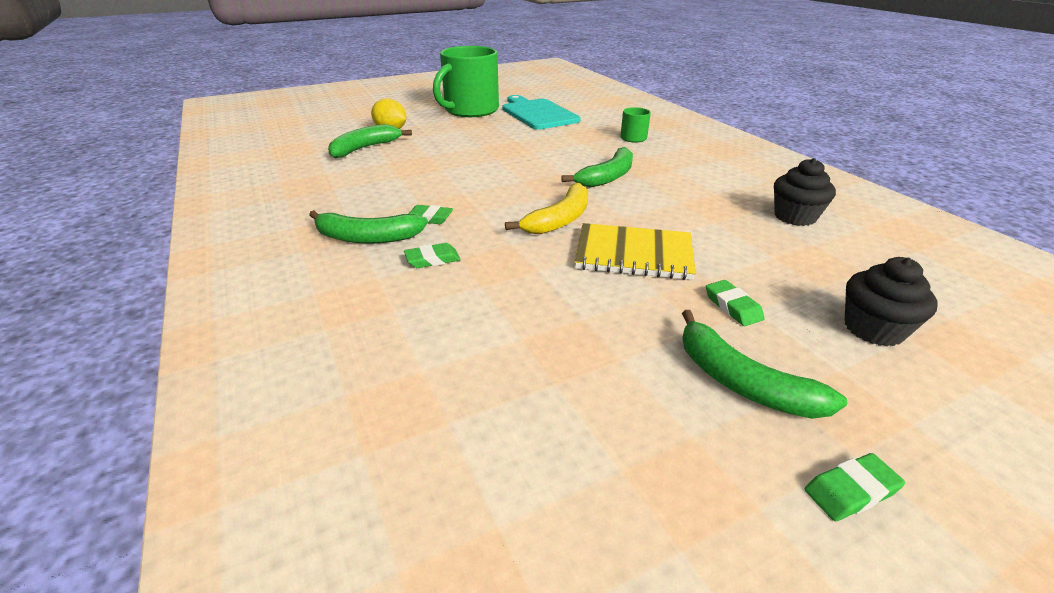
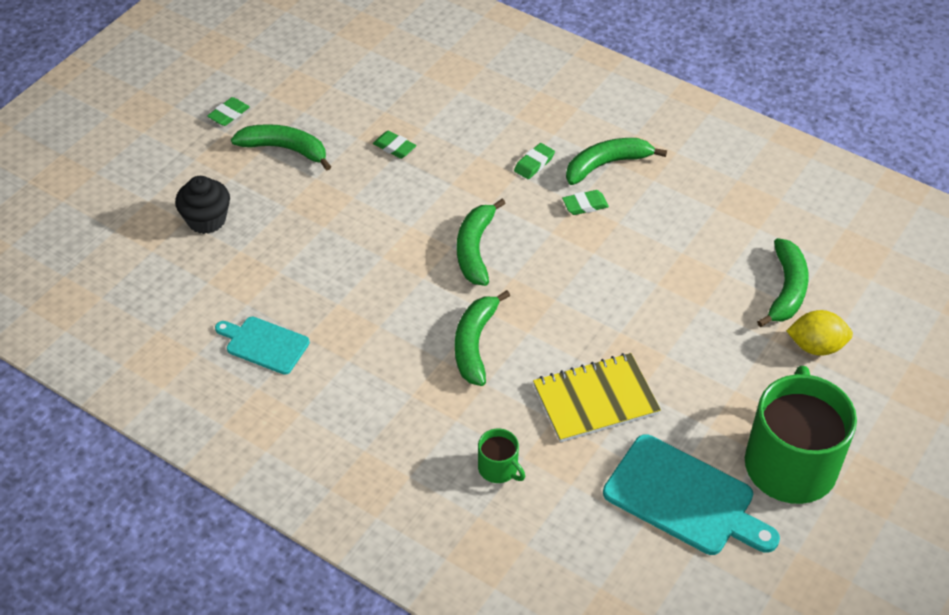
camera: 150 degrees right, 15 degrees up
(559, 219) = (475, 249): yellow banana -> green banana
(633, 254) = (390, 229): yellow notebook -> yellow notebook (595, 399)
(733, 306) = (301, 204): green eraser -> green eraser (394, 147)
(795, 216) = (264, 344): black cupcake -> turquoise cutting board

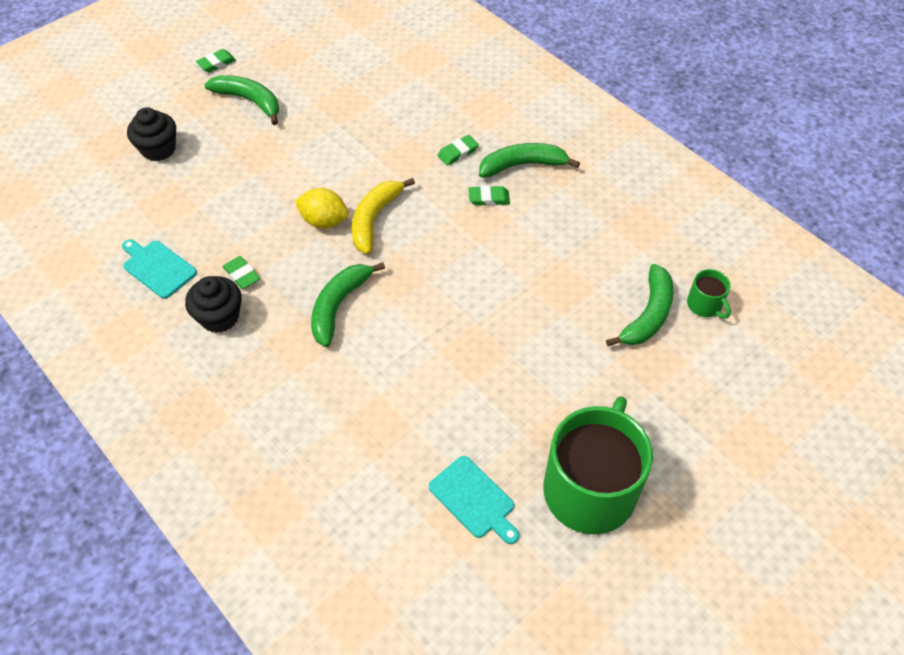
camera: 15 degrees right, 5 degrees up
(354, 380) = (219, 317): none -> black cupcake
(394, 147) = (342, 116): green eraser -> green eraser (242, 275)
(475, 249) = (374, 219): green banana -> yellow banana
(498, 468) = (312, 429): green mug -> green mug (704, 305)
(595, 399) = (427, 382): yellow notebook -> none
(684, 498) = (474, 499): turquoise cutting board -> turquoise cutting board, size x0.60
(816, 346) = (657, 376): yellow lemon -> yellow lemon (324, 221)

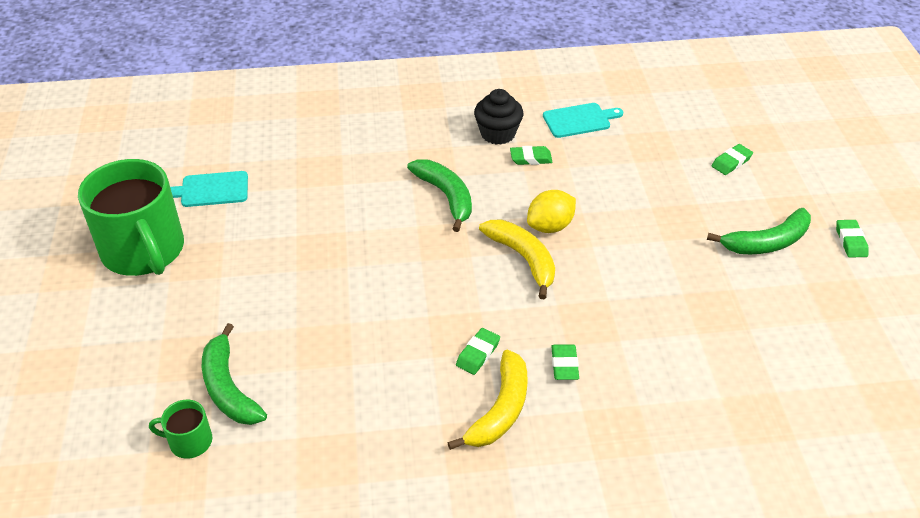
camera: 125 degrees right, 10 degrees down
(158, 149) = (731, 162): black cupcake -> green eraser
(522, 165) = (500, 409): green banana -> yellow banana

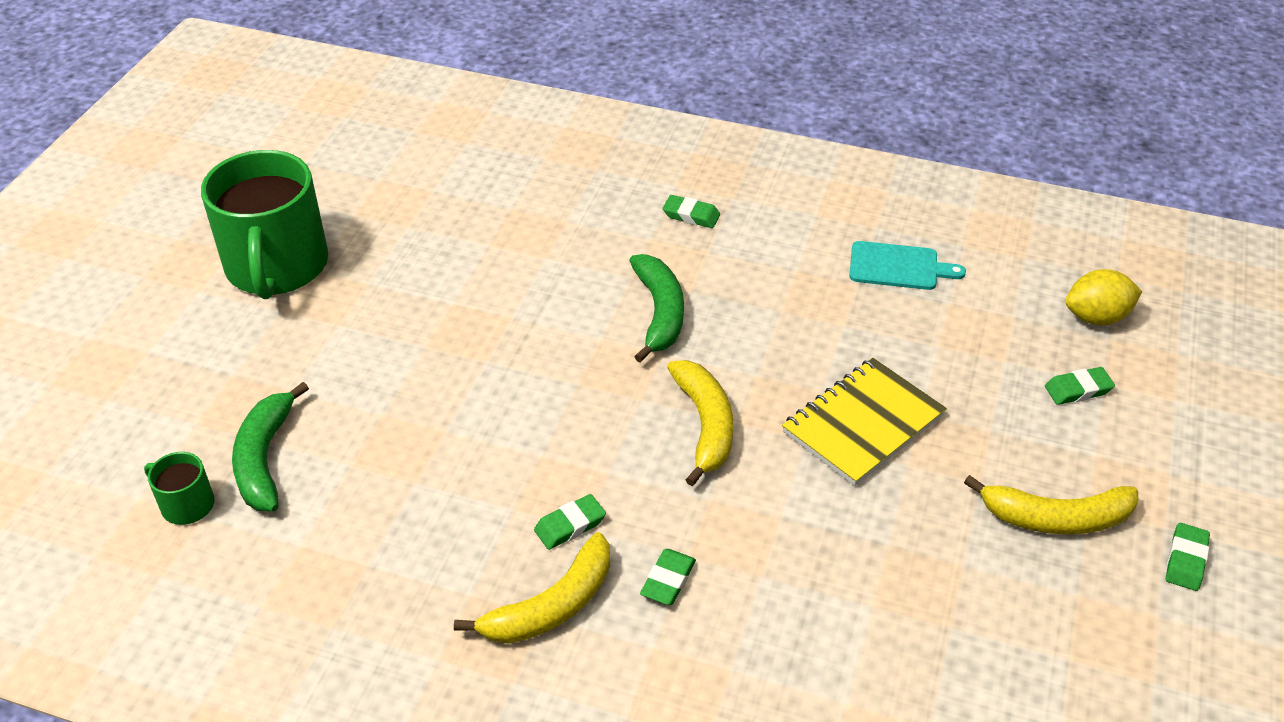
camera: 25 degrees right, 0 degrees up
(211, 190) = (392, 218): turquoise cutting board -> none
(498, 134) = (777, 252): black cupcake -> none
(531, 158) = (799, 298): green eraser -> green eraser (691, 215)
(550, 226) = (767, 395): yellow lemon -> yellow lemon (1096, 317)
(620, 224) = (863, 423): none -> yellow notebook
(767, 242) = (1056, 518): green banana -> yellow banana

